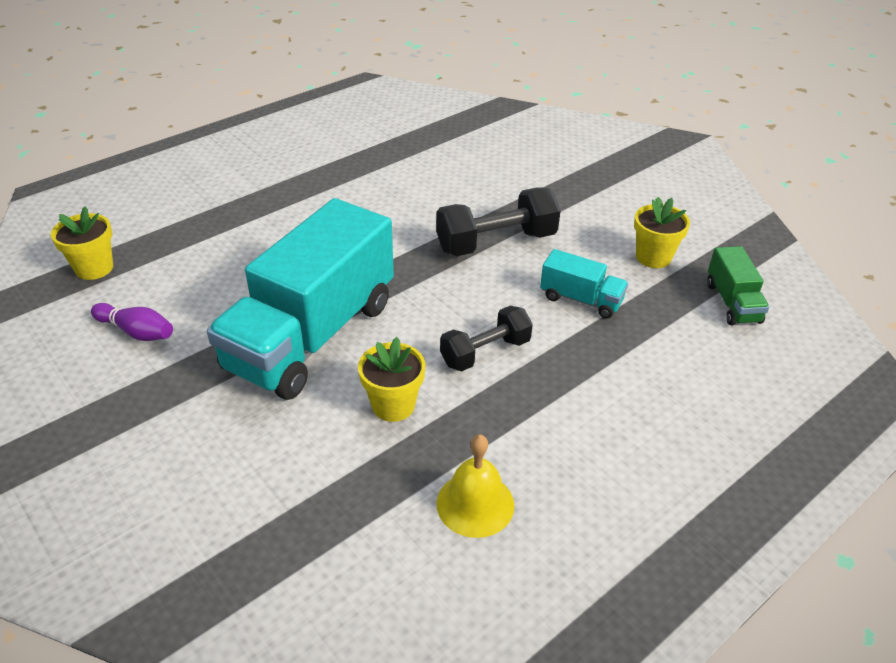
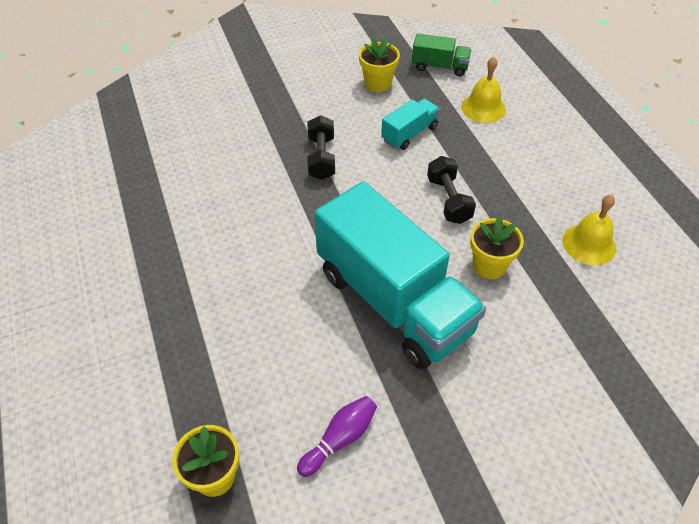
camera: 70 degrees left, 10 degrees up
(496, 243) = (321, 158): black dumbbell -> black dumbbell, size x0.67
(680, 357) = (483, 108): none -> yellow bell

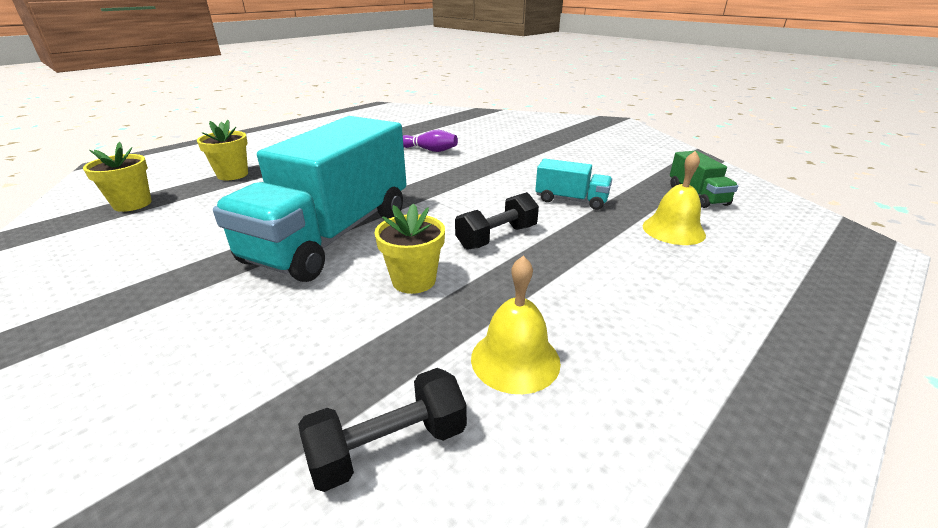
camera: 65 degrees right, 20 degrees down
(321, 158) = (490, 173): black dumbbell -> black dumbbell (389, 447)
(340, 439) = (158, 243): purple bowling pin -> purple bowling pin (429, 150)
(378, 83) = (619, 174): yellow flower pot -> yellow flower pot (232, 175)

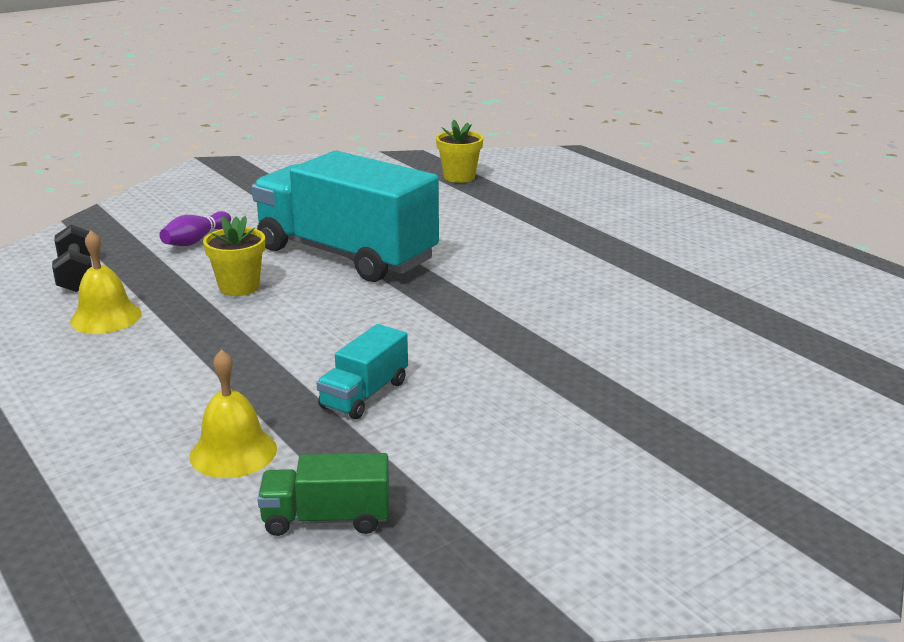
camera: 100 degrees right, 5 degrees down
(232, 175) = (526, 204): yellow flower pot -> none
(429, 150) = (603, 310): purple bowling pin -> purple bowling pin (196, 240)
(497, 237) = (291, 331): black dumbbell -> none

